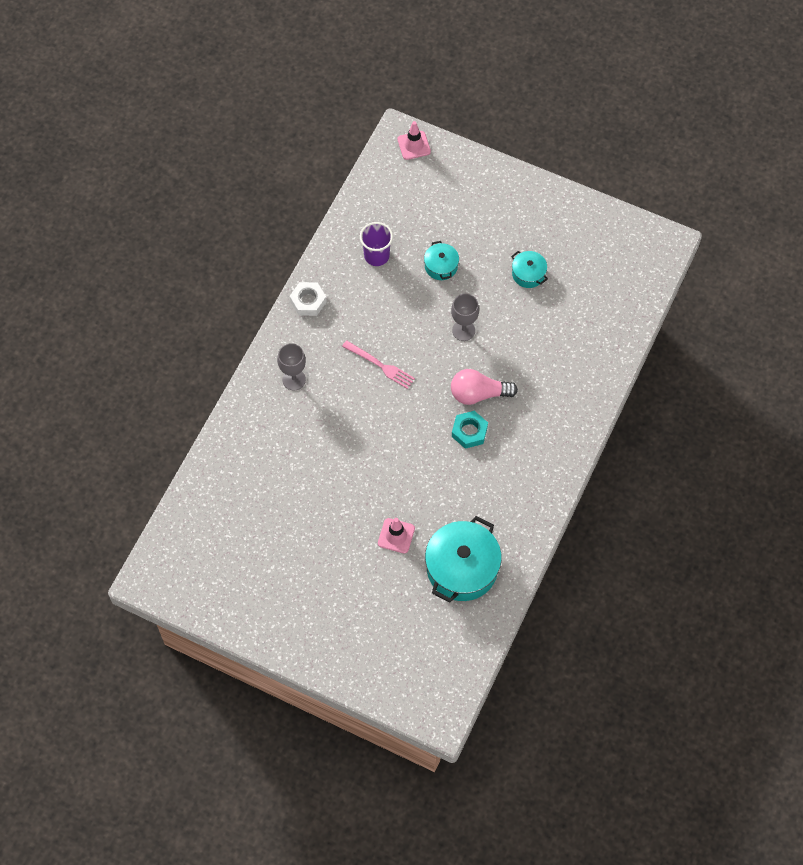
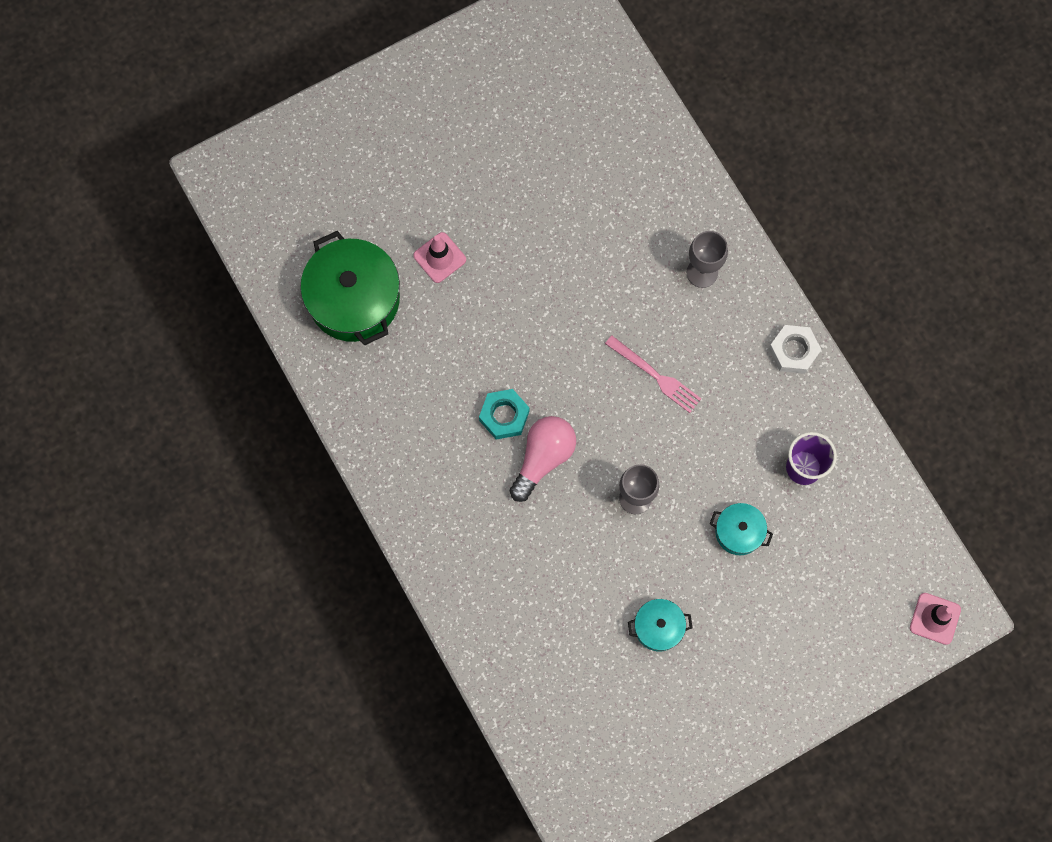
camera: 125 degrees right, 10 degrees up
(380, 365) = (655, 375): pink fork -> pink fork turned 120 degrees counterclockwise
(462, 568) = (354, 299): turquoise pot -> green pot

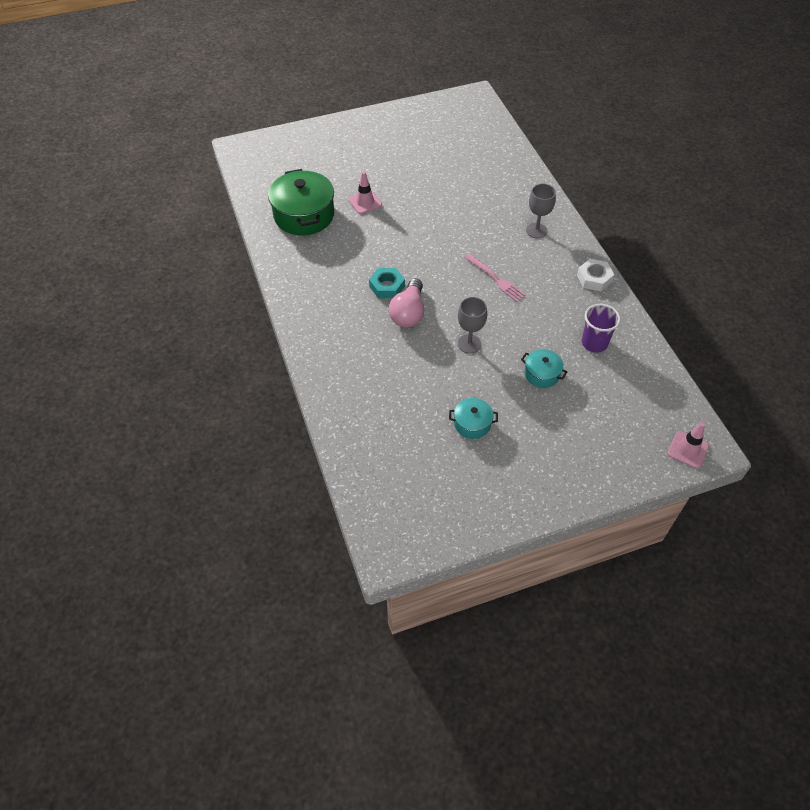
camera: 10 degrees right, 20 degrees down
(543, 458) = (408, 313): pink light bulb -> pink light bulb turned 150 degrees clockwise

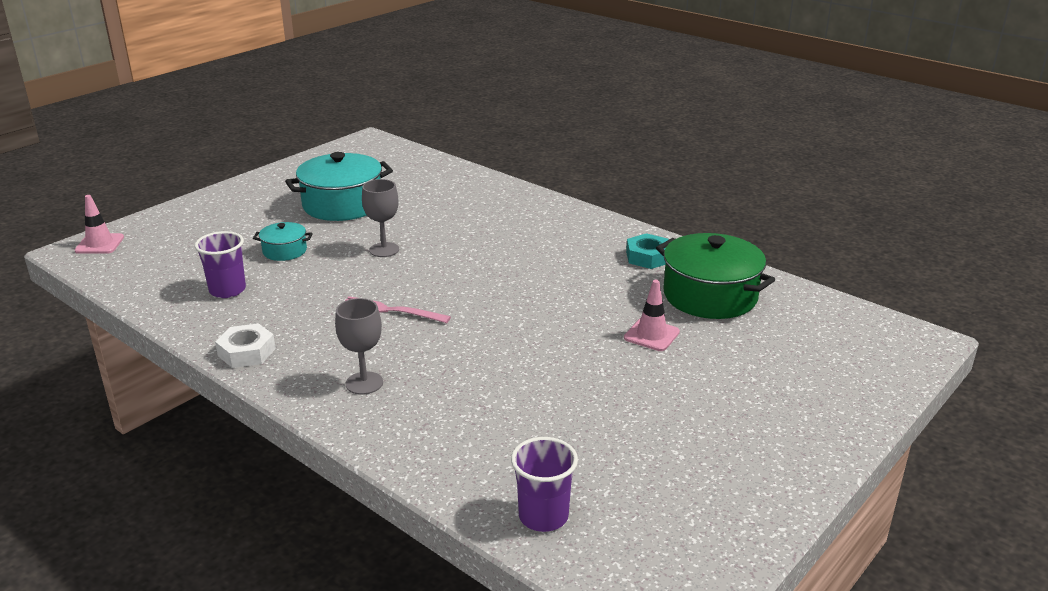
camera: 150 degrees right, 25 degrees down
(387, 286) = (523, 265): turquoise nut -> turquoise nut (648, 257)
(408, 313) = (475, 253): pink light bulb -> none
(472, 424) = (342, 205): turquoise pot -> turquoise pot, size x1.99
(494, 138) = (543, 516): none -> purple cup

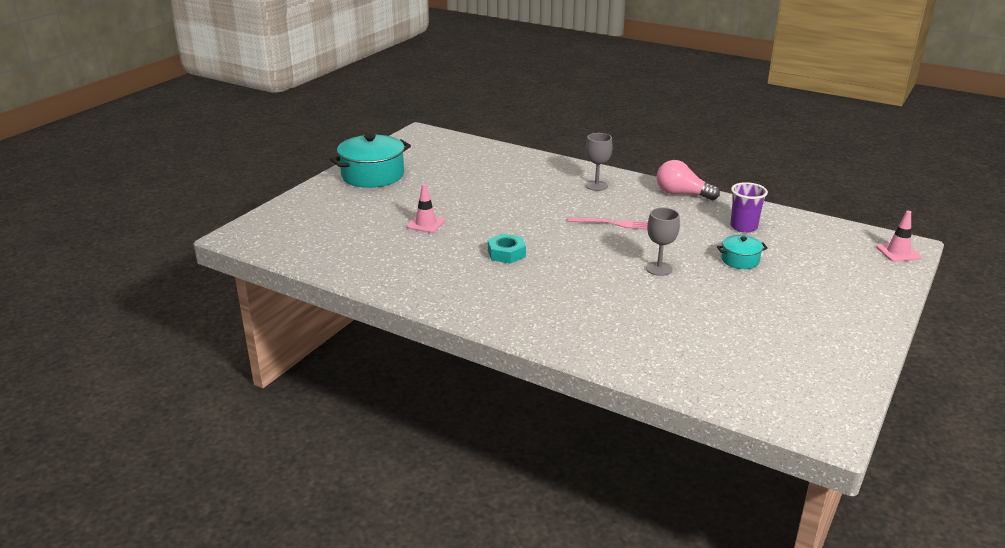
camera: 170 degrees right, 0 degrees up
(247, 352) = (682, 194): white nut -> pink light bulb
(342, 205) = (744, 313): turquoise pot -> turquoise pot (373, 175)
(543, 516) = (476, 149): purple cup -> none
(648, 257) = (428, 283): turquoise nut -> turquoise nut (506, 253)
(710, 296) = (379, 254): green pot -> none

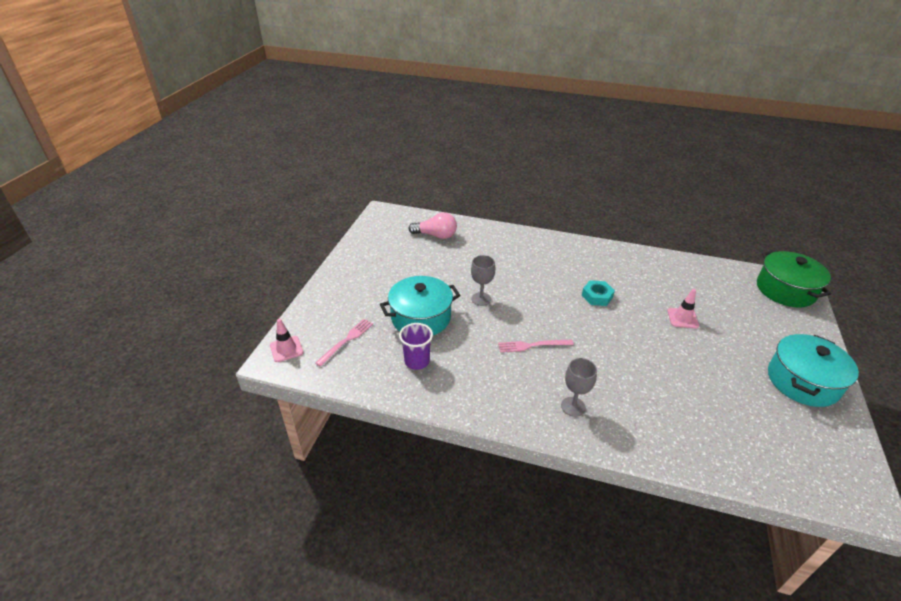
camera: 165 degrees right, 10 degrees up
(267, 231) = (785, 290): none -> green pot
(682, 194) = (480, 408): pink light bulb -> pink light bulb (436, 235)
(740, 260) = (421, 318): turquoise pot -> turquoise pot, size x1.99
(828, 251) = (346, 341): none -> pink fork

